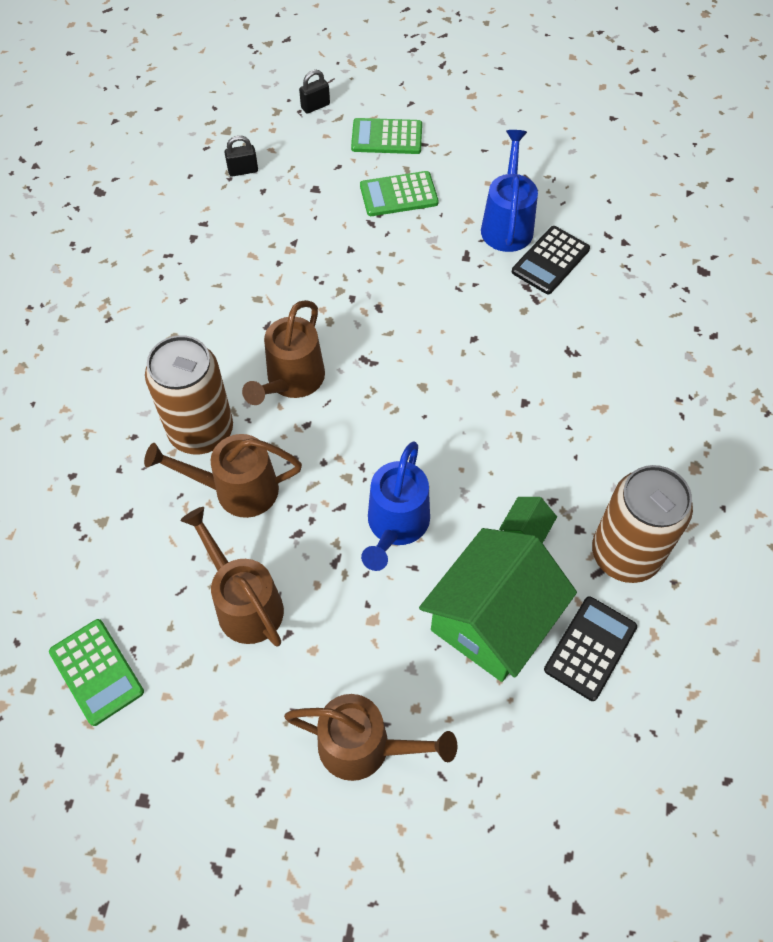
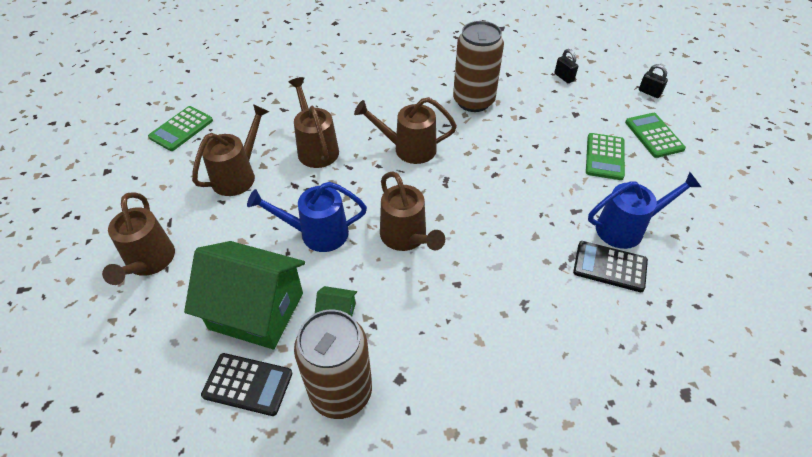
camera: 70 degrees right, 10 degrees down
(201, 431) = (352, 120): brown can -> brown can (473, 101)
(398, 194) = (604, 157): green calculator -> green calculator turned 135 degrees counterclockwise
(441, 430) = (407, 238): none -> brown watering can

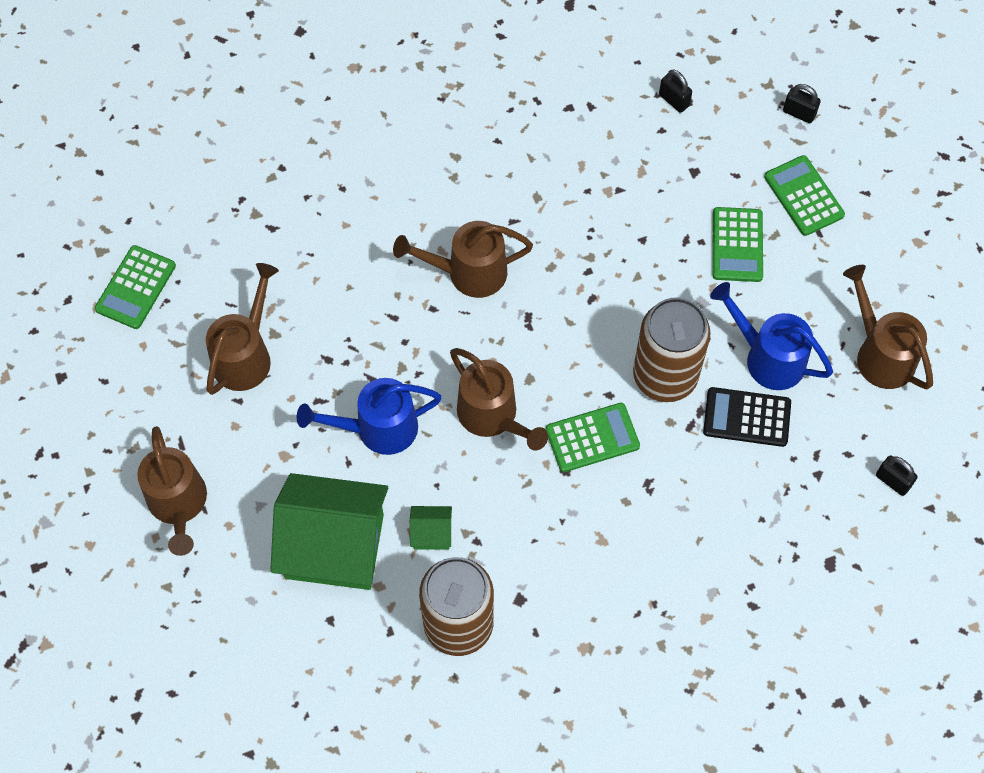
camera: 10 degrees left, 15 degrees up
(247, 384) = (353, 634): black calculator -> none
(316, 148) = (339, 291): brown watering can -> brown watering can (879, 353)
(473, 101) = (546, 169): brown can -> brown can (665, 376)
(482, 263) = (592, 438): none -> green calculator
(626, 228) = (767, 357): blue watering can -> blue watering can turned 120 degrees counterclockwise
(739, 333) = (893, 481): none -> black padlock

